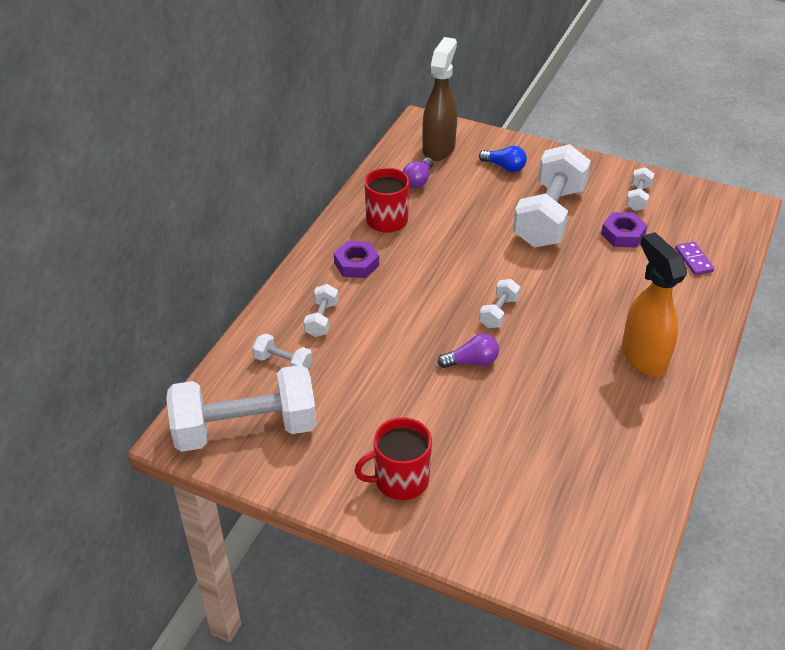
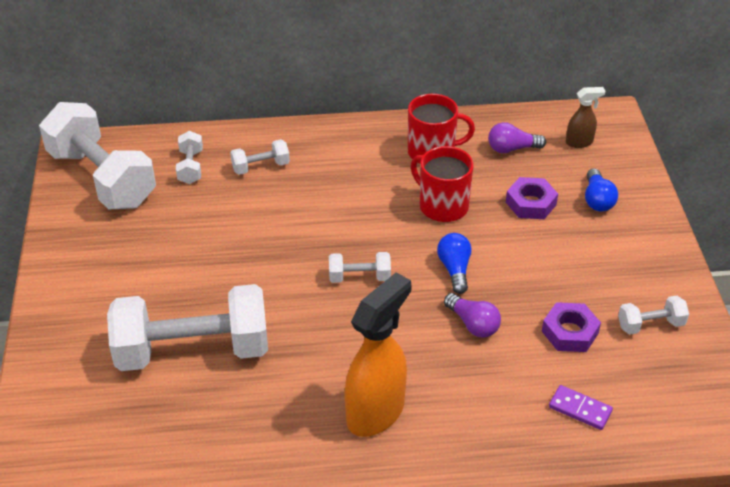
camera: 60 degrees right, 0 degrees up
(356, 264) = (351, 158): purple nut -> purple nut (530, 203)
(400, 480) = (97, 291): red mug -> red mug (442, 206)
(439, 148) = (579, 142): brown spray bottle -> brown spray bottle, size x0.50
(472, 361) = (275, 283): purple light bulb -> purple light bulb (473, 324)
(525, 261) = (454, 269): none -> blue light bulb
(549, 216) = (545, 262): white dumbbell -> white dumbbell (193, 350)
(694, 260) = (580, 409): purple domino -> purple domino turned 75 degrees clockwise

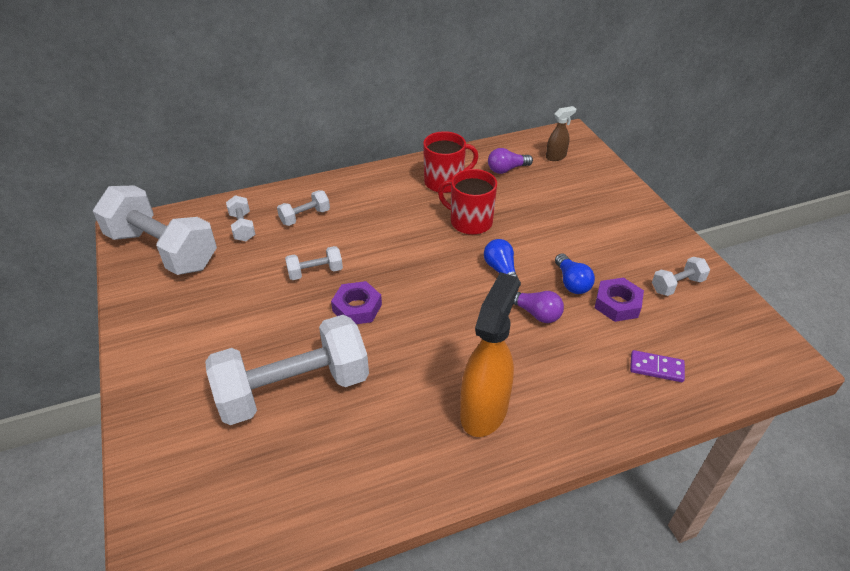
camera: 15 degrees left, 0 degrees up
(359, 277) = (423, 292): white dumbbell -> white dumbbell (315, 272)
(530, 203) = (539, 207): purple nut -> purple nut (357, 308)
(597, 200) = (589, 196): blue light bulb -> blue light bulb (572, 282)

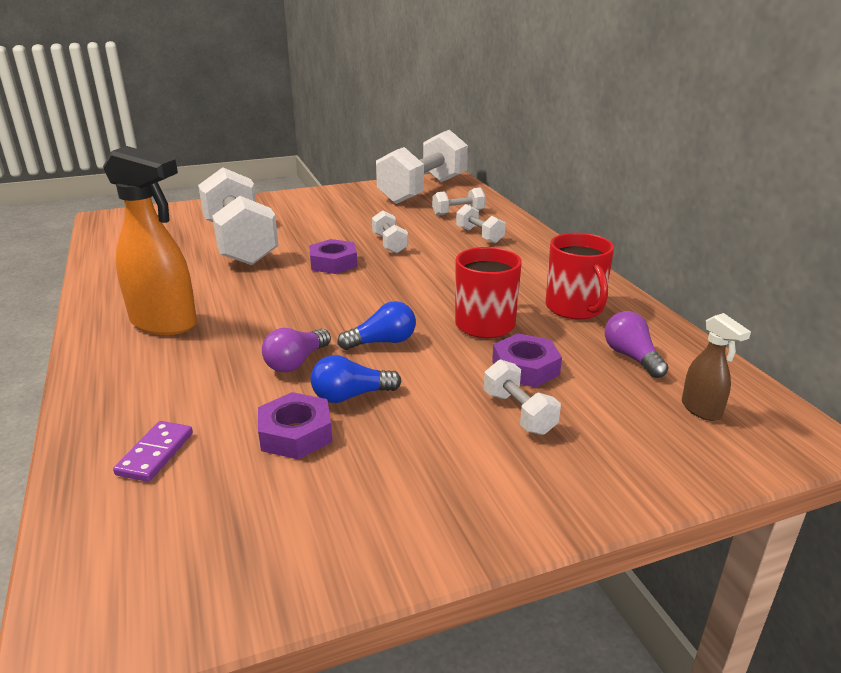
camera: 90 degrees right, 15 degrees down
(525, 209) = (525, 368): none -> purple nut
(677, 285) = (326, 511): white dumbbell -> white dumbbell (519, 413)

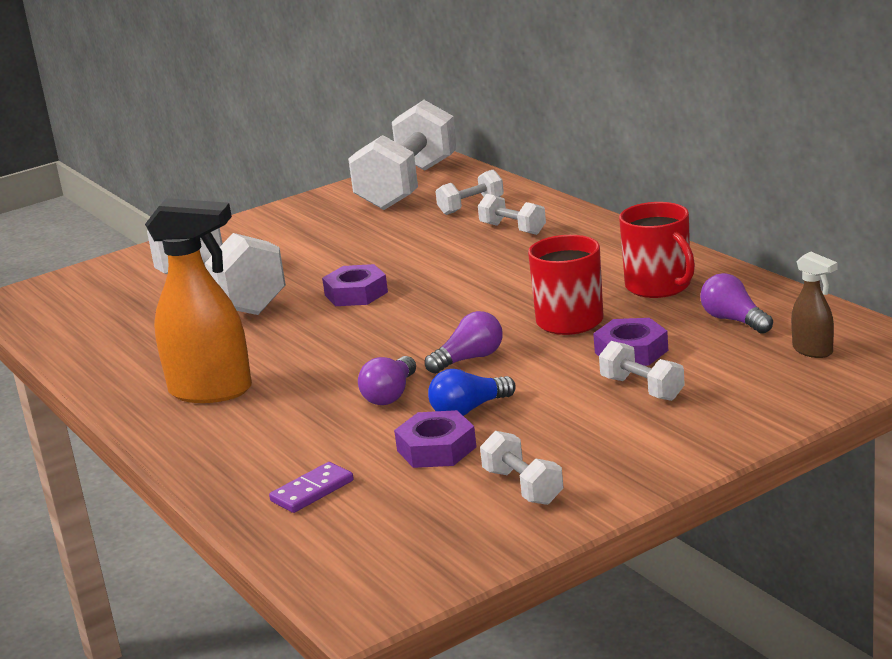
camera: 10 degrees left, 5 degrees down
(155, 453) = (312, 491): purple domino -> purple domino turned 45 degrees clockwise
(382, 342) = (469, 359): blue light bulb -> purple light bulb
(390, 244) = (409, 259): white dumbbell -> white dumbbell (523, 487)

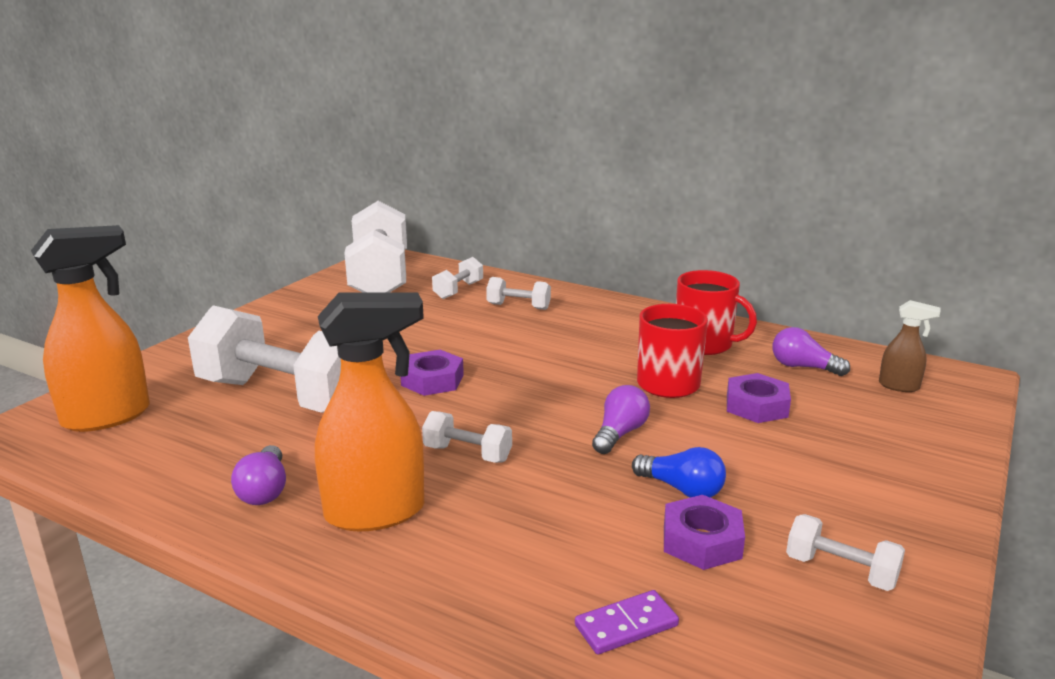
camera: 30 degrees left, 0 degrees up
(80, 295) = (108, 416): none -> orange spray bottle
(312, 491) = (626, 625): purple domino -> purple domino turned 45 degrees clockwise
(390, 395) = (584, 485): purple light bulb -> purple light bulb (264, 490)
(469, 410) = (682, 489): blue light bulb -> blue light bulb turned 90 degrees counterclockwise
(642, 389) = (812, 441): white dumbbell -> white dumbbell (467, 454)

